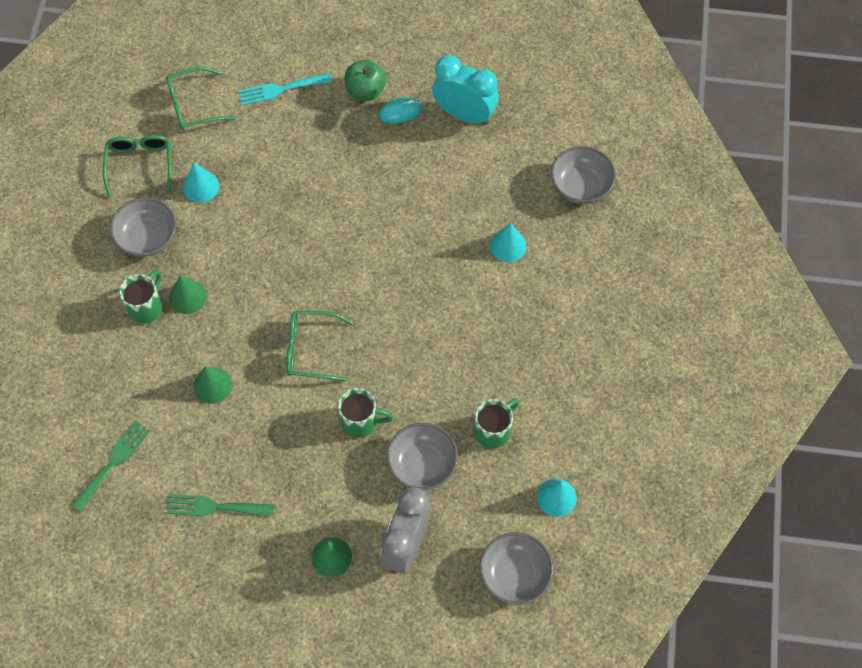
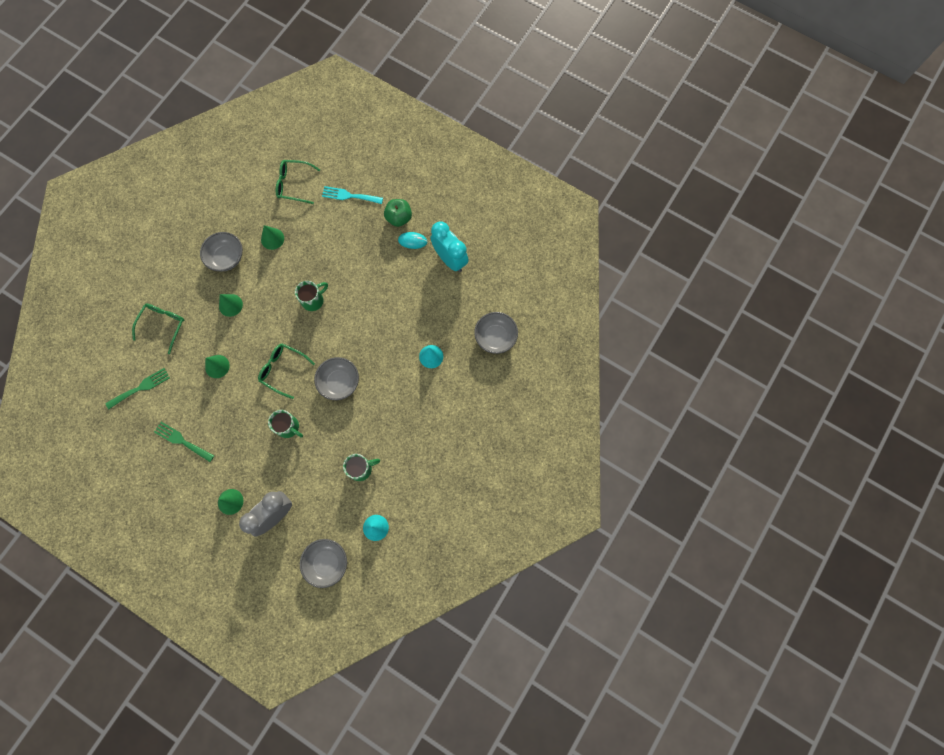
camera: 25 degrees right, 10 degrees up
(140, 165) = (245, 209): green glasses -> green glasses (163, 325)
(146, 306) = (205, 300): green mug -> green mug (313, 300)
(201, 186) = (272, 239): turquoise cone -> green cone
(422, 464) = (309, 470): grey bowl -> grey bowl (339, 382)

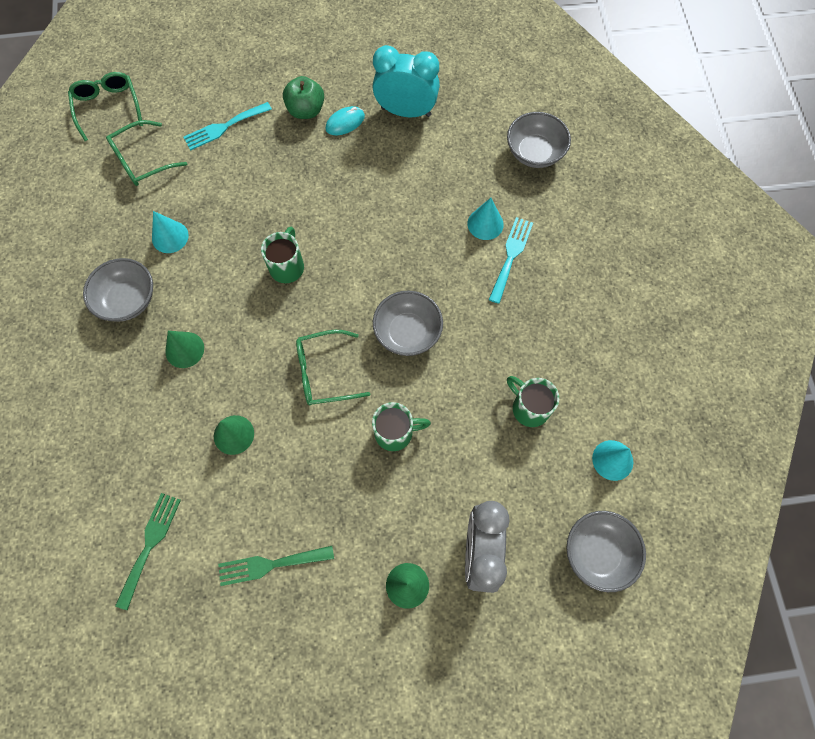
camera: 40 degrees left, 5 degrees down
(163, 325) = (112, 442): green glasses -> green glasses (108, 107)
(272, 239) = (170, 237): green cone -> turquoise cone
(361, 469) = (529, 408): green mug -> green mug turned 75 degrees counterclockwise
(427, 384) = (511, 256): none -> turquoise fork

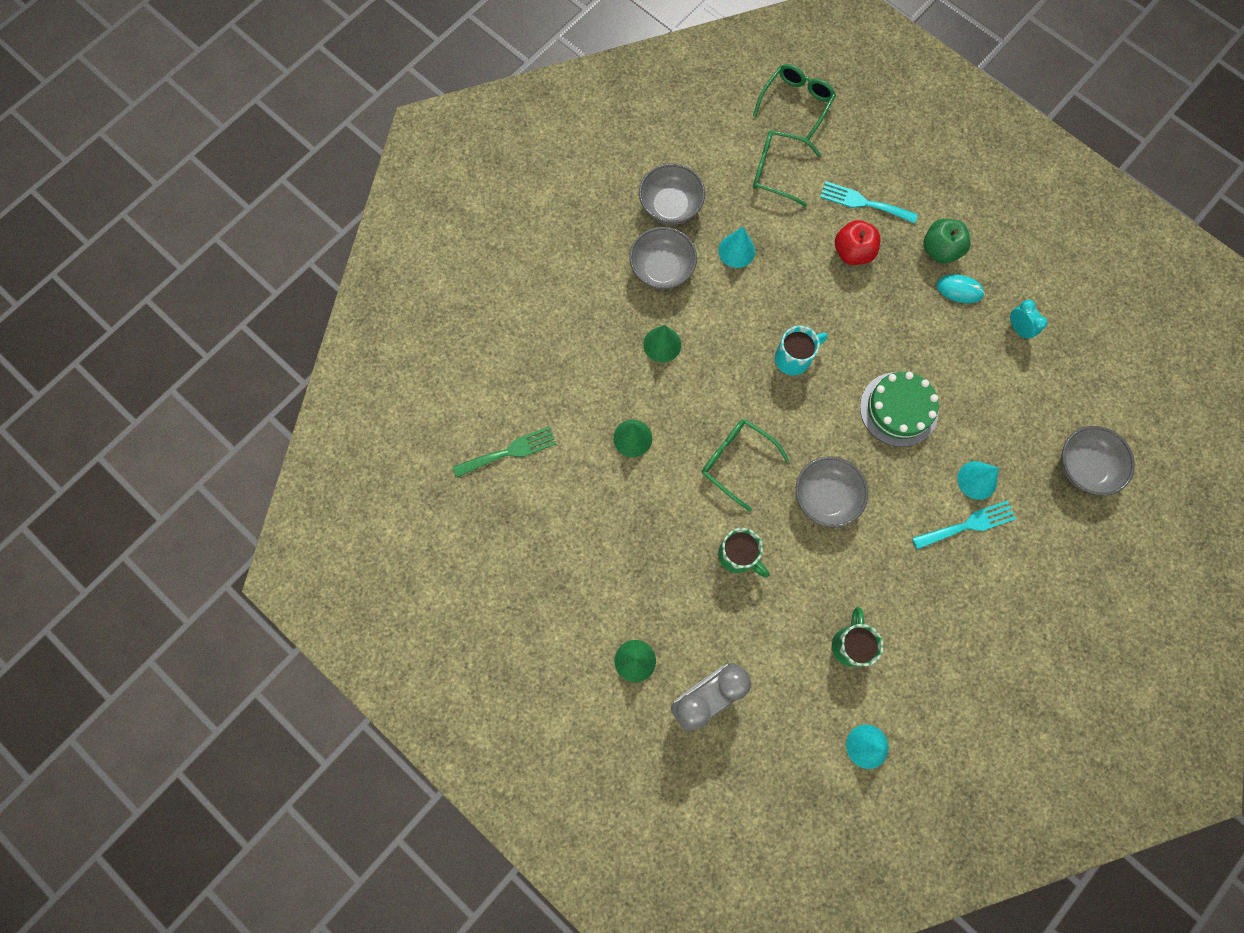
camera: 50 degrees right, 5 degrees up
(251, 163) = (852, 252): none -> red apple
(270, 564) = (566, 548): green fork -> none
(287, 266) = (794, 358): green mug -> turquoise mug
(390, 230) = (898, 409): none -> green cake
(406, 111) = (1018, 328): turquoise clock -> turquoise clock, size x0.48
(598, 552) = (783, 790): grey bowl -> grey bowl (670, 206)

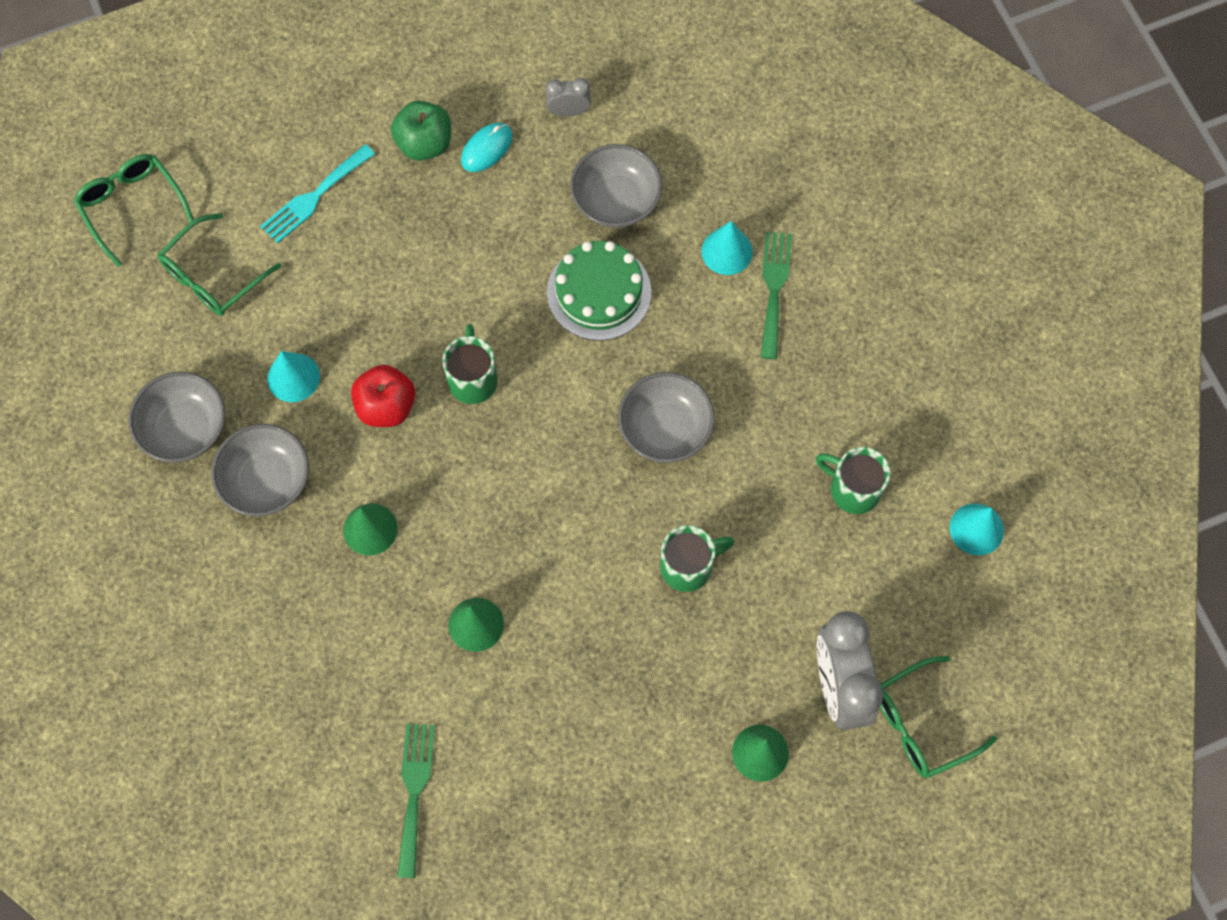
camera: 65 degrees left, 5 degrees down
(736, 461) = (569, 511): green glasses -> green glasses (921, 724)
(794, 358) = (473, 379): turquoise mug -> green mug
(852, 252) = (372, 242): red apple -> red apple (386, 406)
(968, 525) = (774, 288): turquoise fork -> green fork
(1018, 328) = (568, 111): turquoise clock -> grey clock
(1084, 466) = (766, 130): grey bowl -> grey bowl (616, 200)

